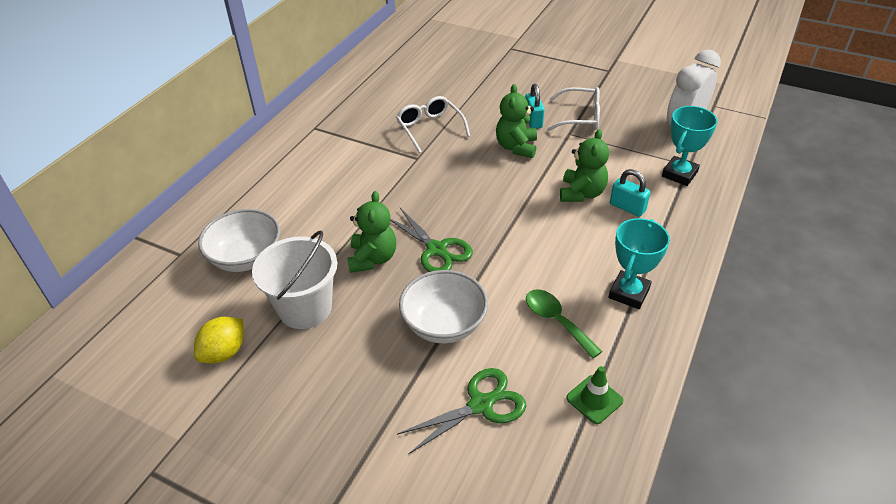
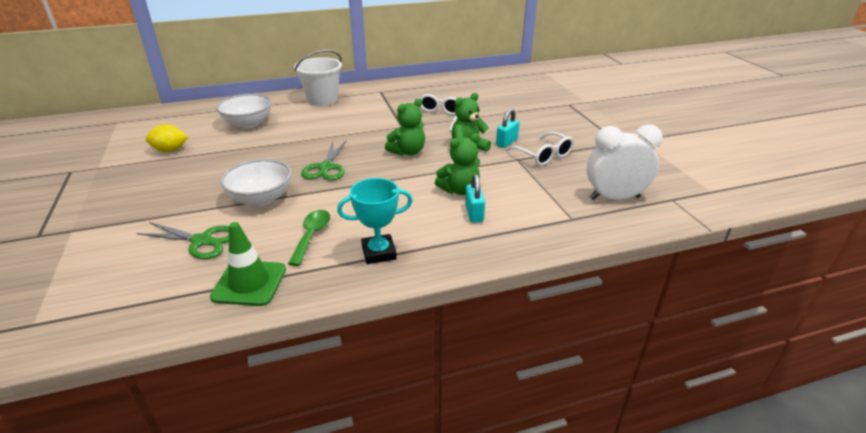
camera: 45 degrees right, 10 degrees down
(305, 308) = (227, 154): white bucket -> white bucket (322, 99)
(372, 258) = (292, 153): green teddy bear -> green teddy bear (408, 152)
(594, 399) = (249, 283): green traffic cone -> green traffic cone, size x1.58
(679, 174) = (552, 219): turquoise trophy -> none

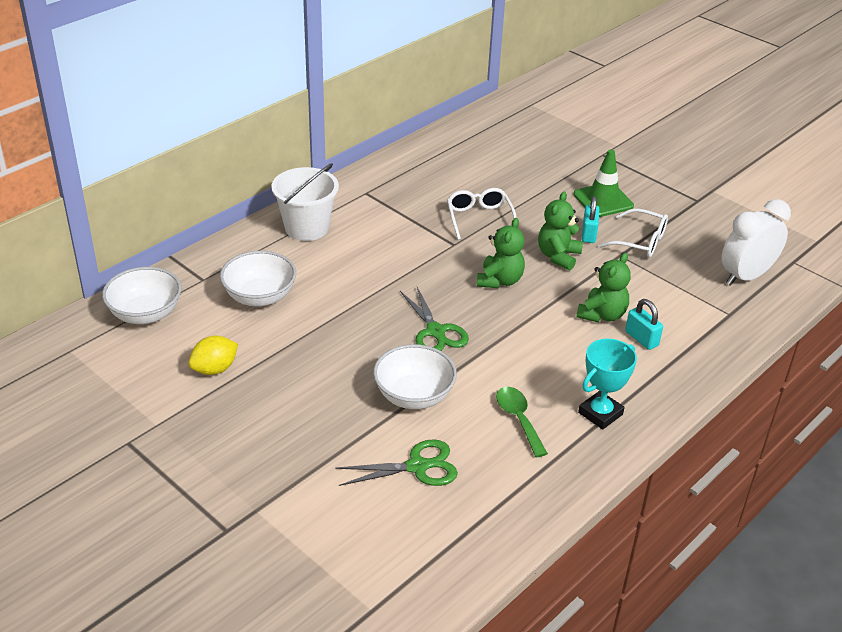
camera: 30 degrees left, 5 degrees up
(178, 116) = (145, 314): none -> white bowl
(249, 283) = (520, 489): green traffic cone -> green traffic cone (603, 200)

